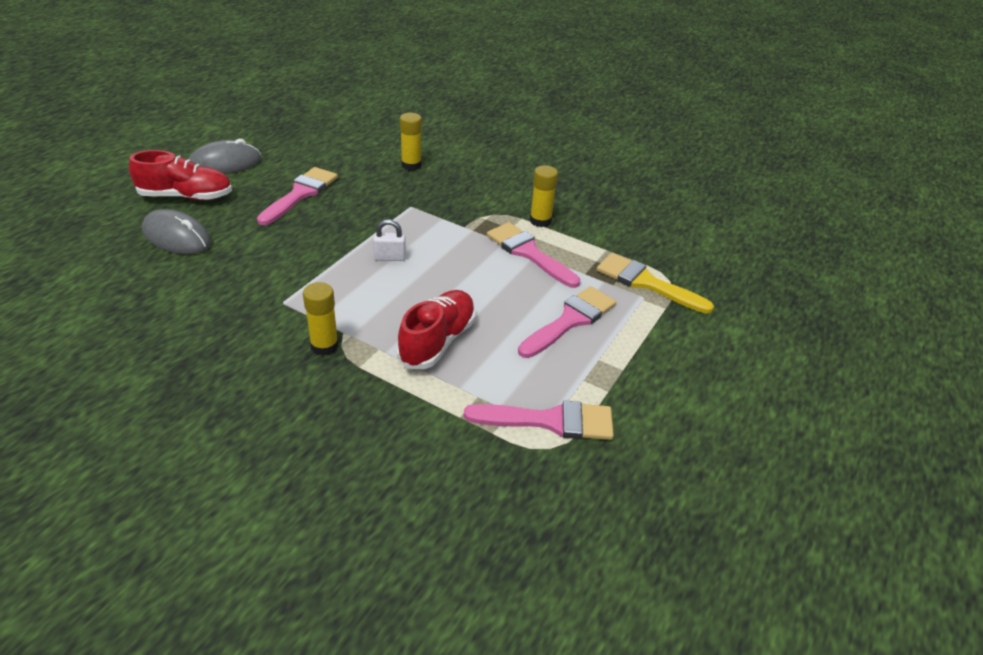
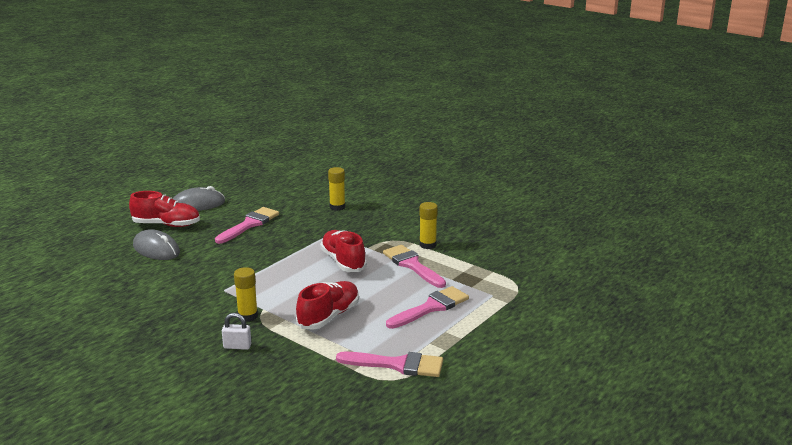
camera: 10 degrees right, 15 degrees down
(390, 257) = (306, 265): white padlock -> white padlock (237, 346)
(437, 250) = (343, 261): none -> red shoe
(646, 283) = (498, 286): yellow brush -> none

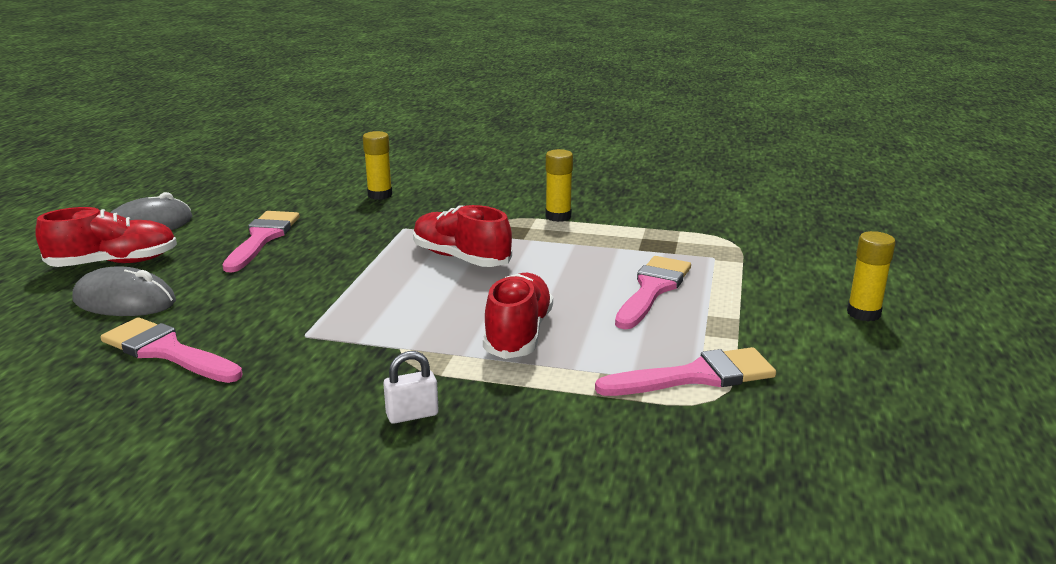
camera: 25 degrees left, 0 degrees up
(248, 316) = (385, 364): yellow glue stick -> yellow glue stick (863, 313)
(412, 265) = (565, 244): pink brush -> pink brush (166, 351)

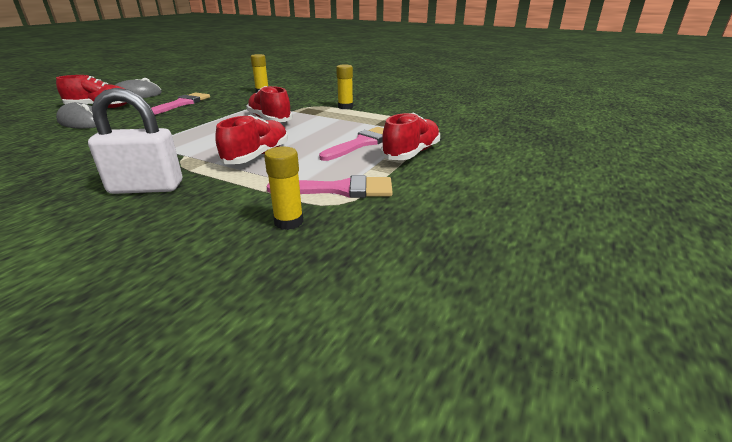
camera: 15 degrees right, 5 degrees up
(166, 351) = (68, 144): pink brush -> none
(412, 415) = (146, 188): white padlock -> white padlock, size x2.08
(739, 300) = (411, 153): none -> red shoe
(863, 313) = (490, 169): yellow glue stick -> yellow glue stick (288, 222)

